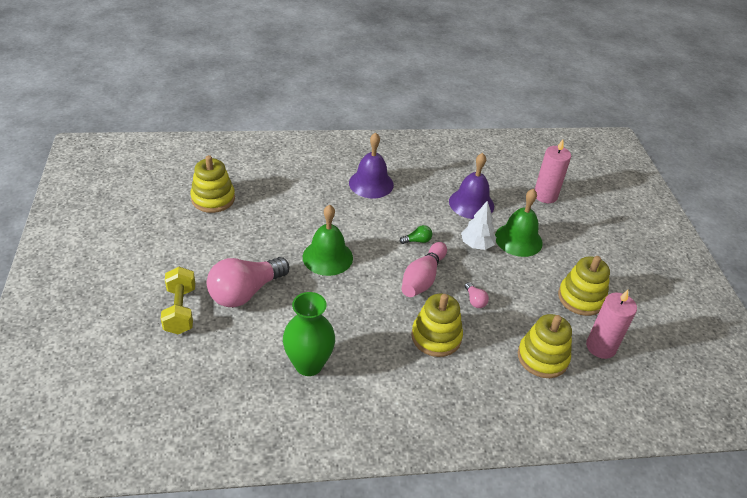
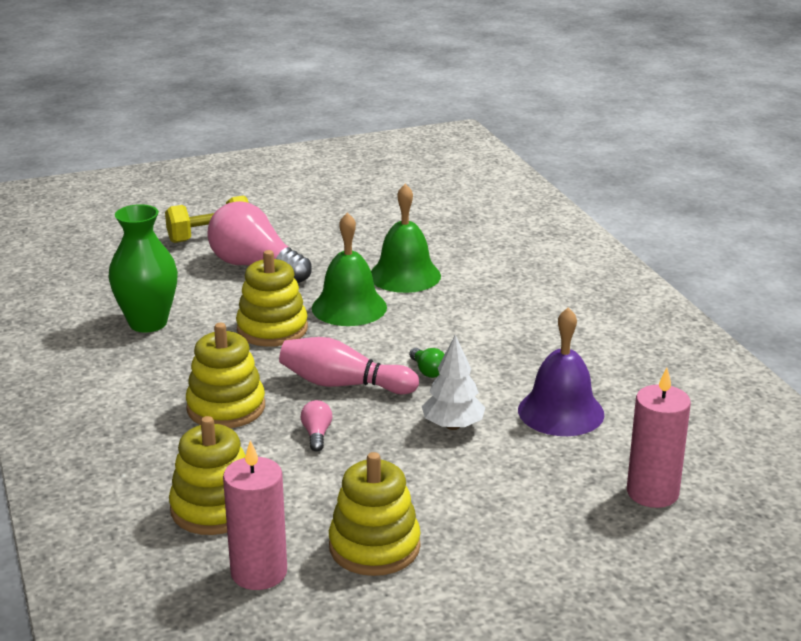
camera: 80 degrees right, 15 degrees down
(213, 199) = (417, 218): yellow stacking toy -> yellow stacking toy (272, 329)
(371, 183) = (540, 317): purple bell -> none
(475, 300) = (317, 434): pink light bulb -> pink light bulb turned 120 degrees clockwise
(518, 239) = (494, 468): green bell -> green bell (405, 275)

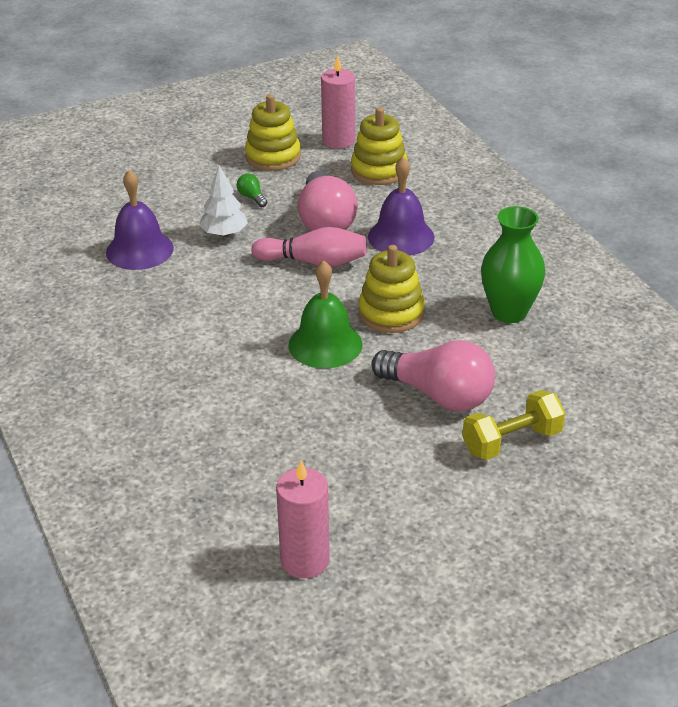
camera: 175 degrees right, 10 degrees up
(226, 408) = (401, 236): yellow stacking toy -> purple bell
(317, 434) = (325, 221): pink light bulb -> pink light bulb, size x2.47
(405, 275) = (274, 393): green bell -> none
(427, 371) = (245, 279): green light bulb -> green light bulb (252, 197)
(652, 493) = (90, 197): pink candle -> pink candle (305, 560)

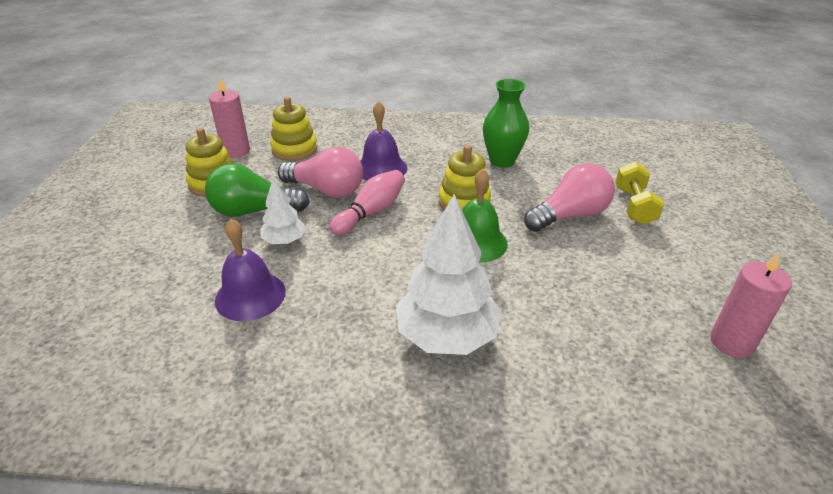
camera: 60 degrees left, 0 degrees up
(172, 371) = (447, 336): none -> white tree
(252, 197) = (254, 211): green light bulb -> green light bulb, size x2.47

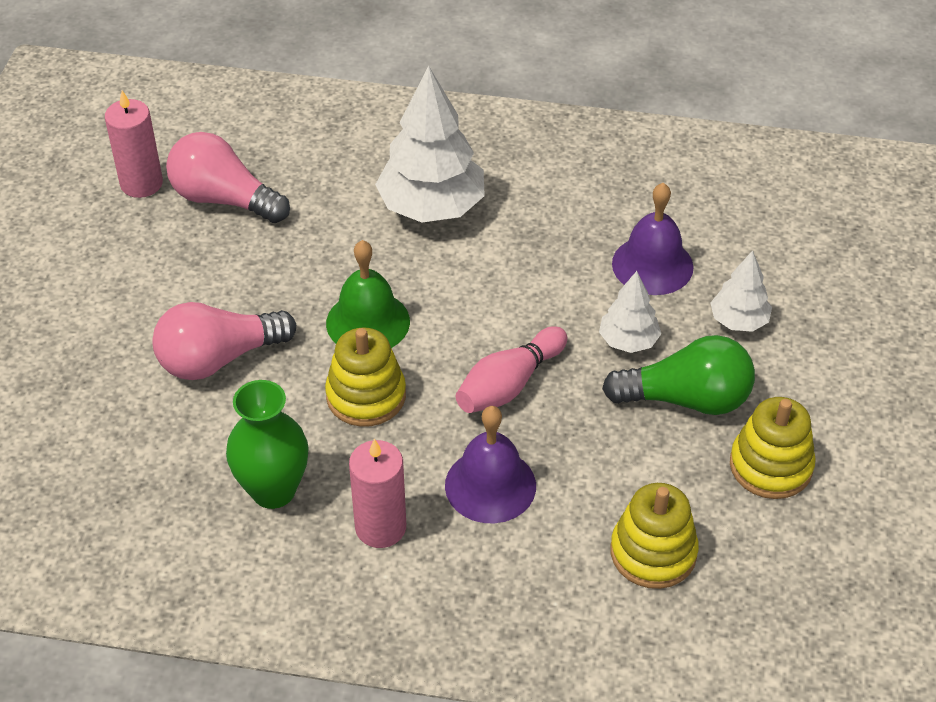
camera: 175 degrees left, 10 degrees up
(196, 258) = (739, 321): none -> white tree
(236, 151) = (763, 555): pink candle -> pink candle (380, 527)
(326, 190) = (581, 437): pink light bulb -> pink light bulb (224, 199)
(634, 206) = (113, 370): yellow dumbbell -> none

